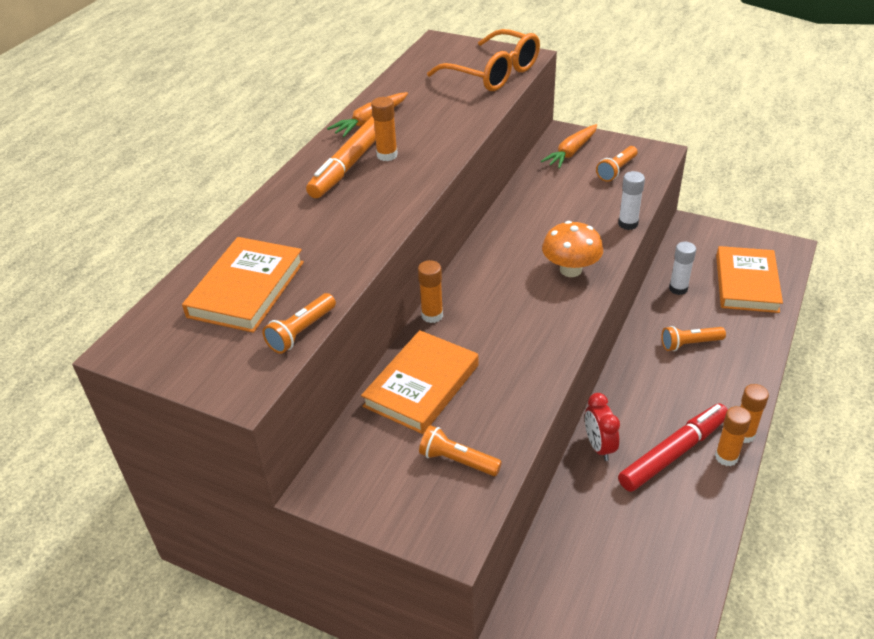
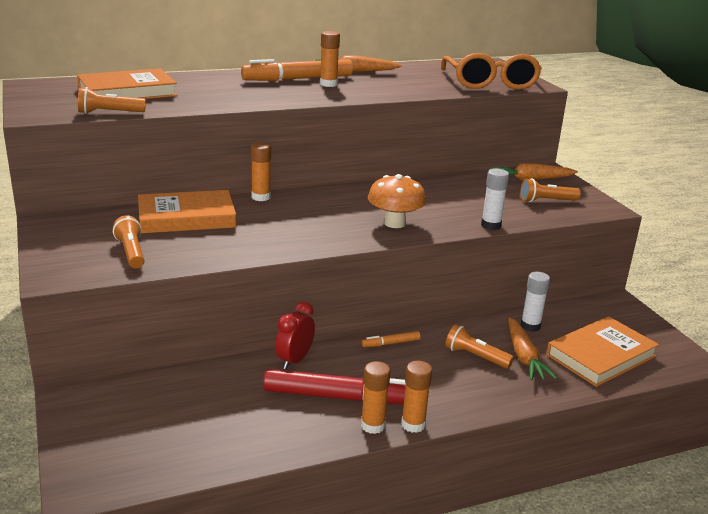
camera: 40 degrees right, 15 degrees down
(629, 376) = (391, 343): none -> orange marker
(713, 320) = (524, 357): none -> orange carrot

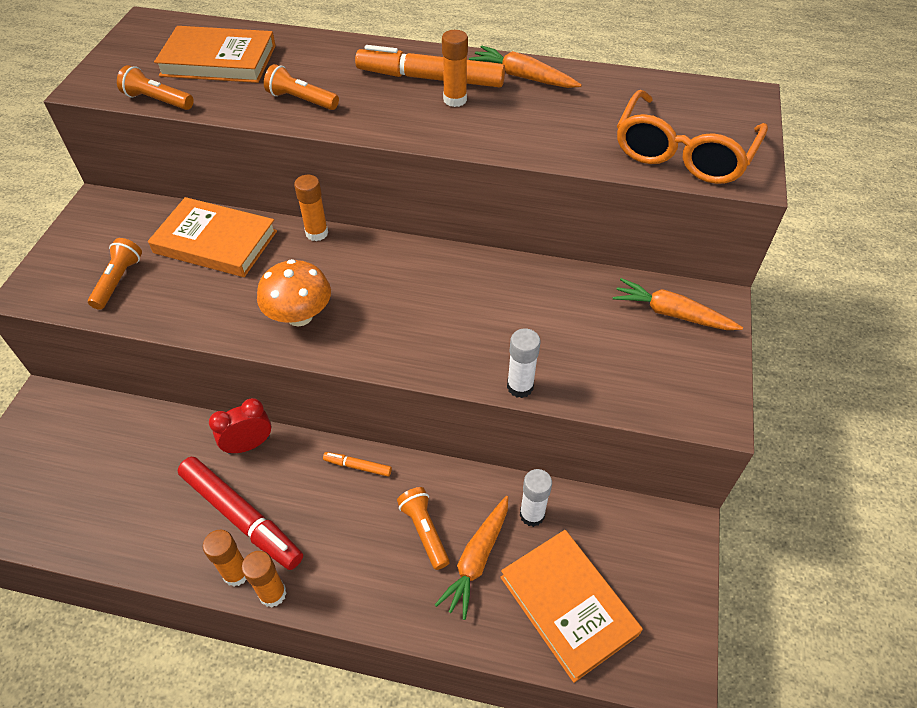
camera: 35 degrees right, 25 degrees up
(394, 223) = (411, 336): orange mushroom -> orange mushroom (299, 316)
(547, 201) = (646, 367): orange flashlight -> orange flashlight (301, 100)
(601, 355) = (568, 605): orange book -> orange book turned 60 degrees clockwise

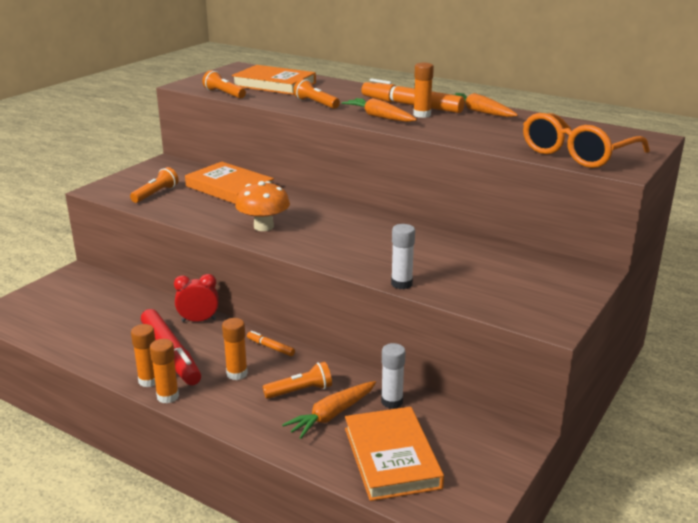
camera: 20 degrees right, 25 degrees down
(317, 233) = (301, 194): orange glue stick -> orange glue stick (237, 374)
(424, 531) = (300, 391): orange flashlight -> orange flashlight turned 75 degrees clockwise
(672, 313) = (550, 271): orange carrot -> orange carrot (379, 117)

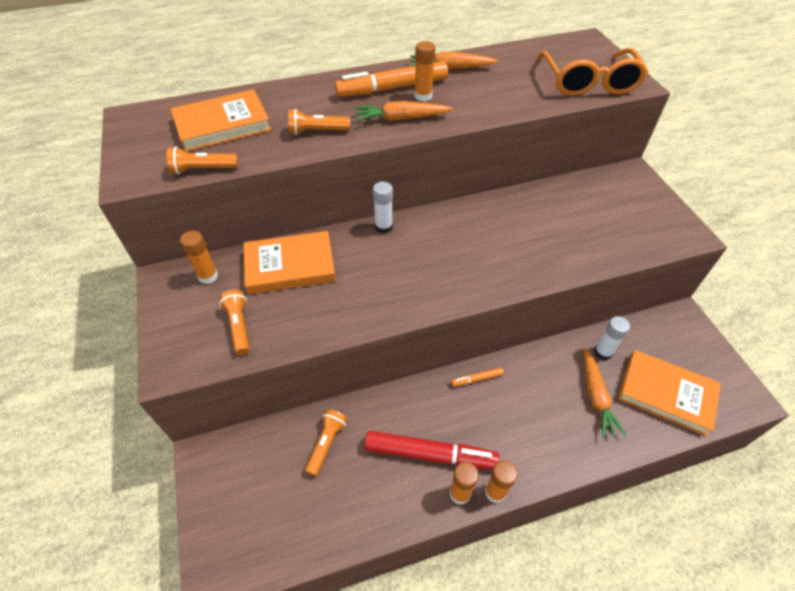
camera: 50 degrees left, 25 degrees up
(198, 320) = (392, 403): red clock -> none
(237, 374) = (498, 423): orange glue stick -> orange glue stick (208, 276)
(263, 227) = (400, 289): orange mushroom -> none
(300, 391) = (552, 397): orange flashlight -> orange flashlight (326, 444)
(401, 284) = (578, 269): white glue stick -> white glue stick (383, 227)

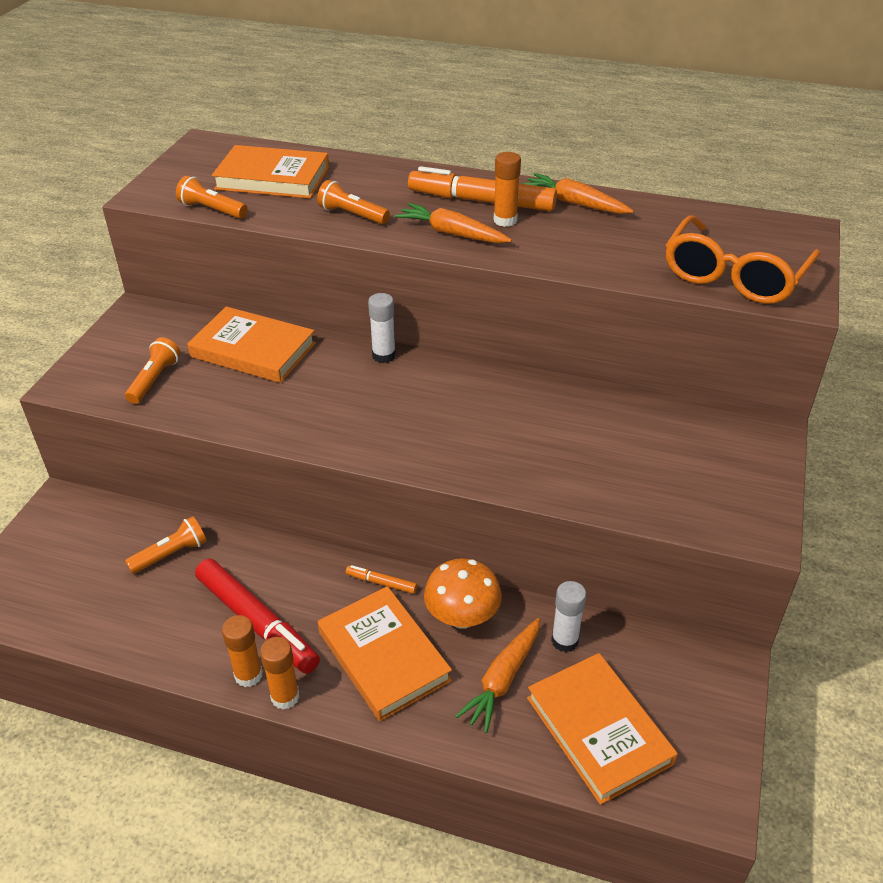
camera: 35 degrees right, 10 degrees down
(208, 276) = (173, 326): orange glue stick -> none
(523, 425) = (383, 656): none -> orange book
(540, 372) = (462, 617): none -> orange mushroom

